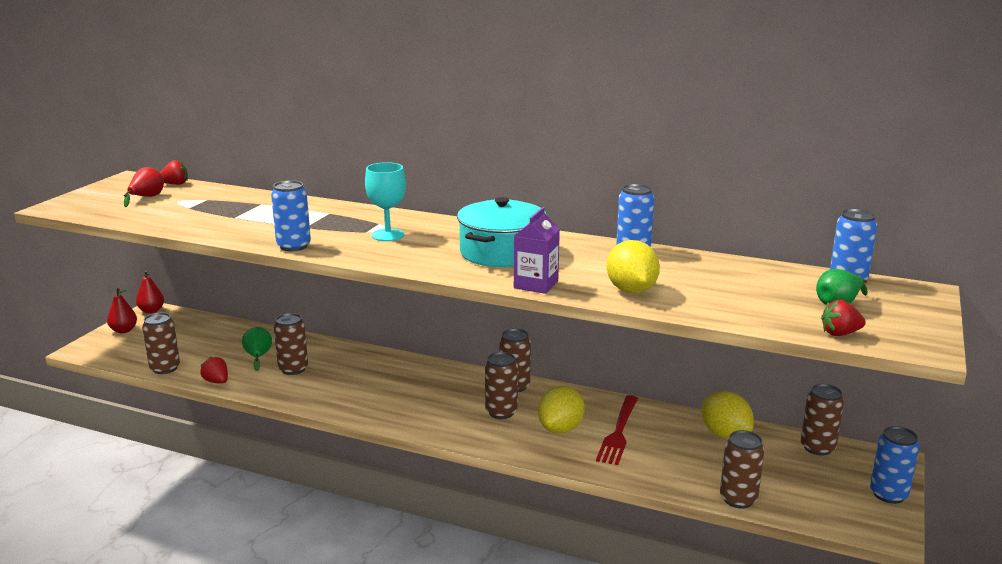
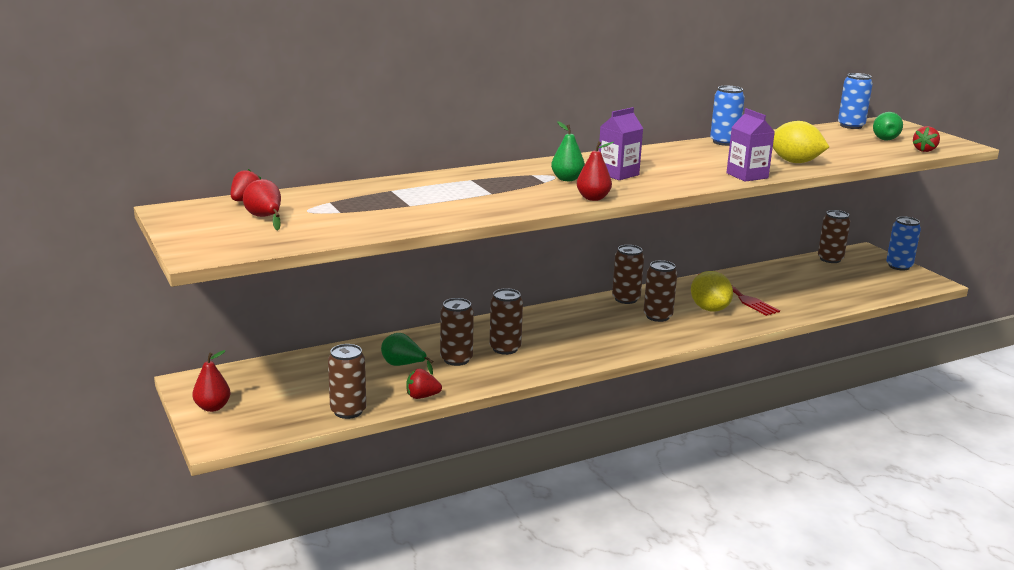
camera: 50 degrees left, 0 degrees up
(151, 311) = (191, 381): red pear -> red pear (593, 198)
(293, 246) = (535, 207): blue can -> none
(388, 235) = (567, 179): turquoise goblet -> green pear
(438, 244) = (618, 174): none -> purple carton
(501, 252) = (668, 166): turquoise pot -> none
(725, 434) = (783, 272): yellow lemon -> none
(738, 499) = (860, 299): brown can -> brown can (505, 348)

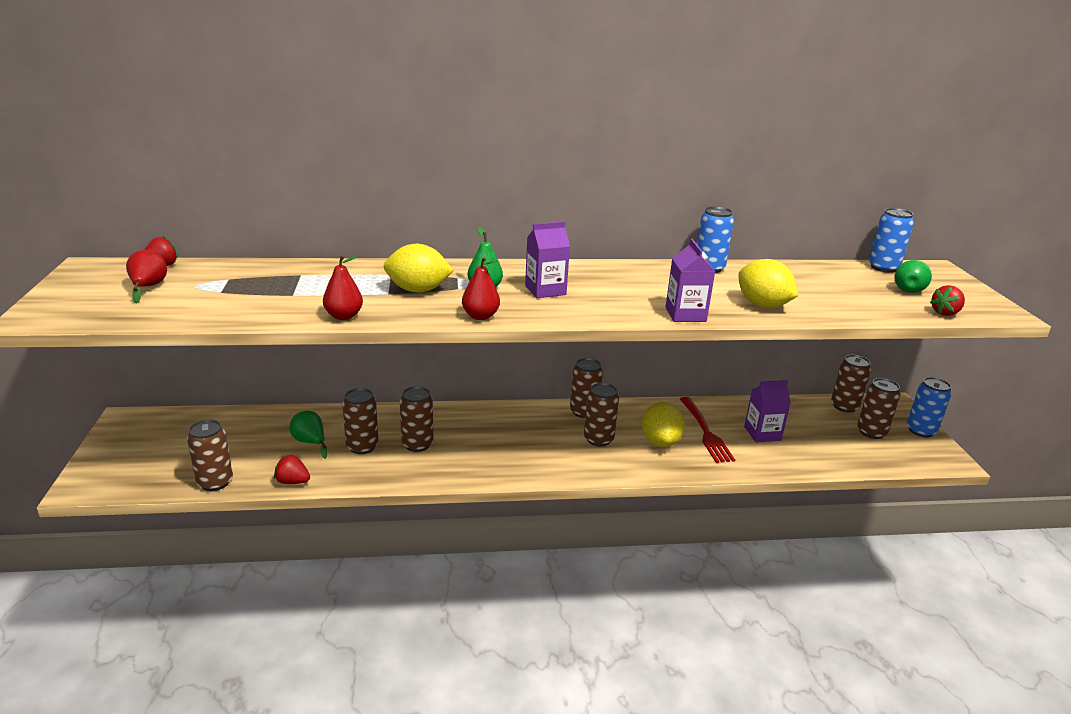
camera: 20 degrees right, 5 degrees up
(212, 407) = (114, 450): red pear -> red pear (344, 316)
(513, 188) = (418, 290): none -> yellow lemon
(784, 289) = (762, 433): none -> purple carton
(864, 273) = (871, 432): none -> brown can

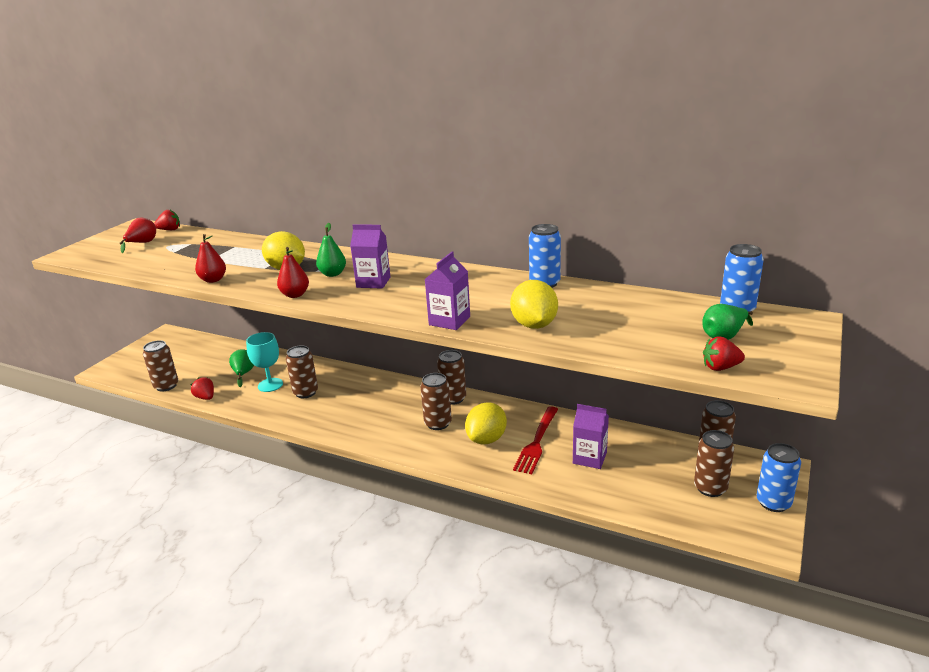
camera: 35 degrees right, 0 degrees up
(362, 446) = (270, 385): brown can -> turquoise goblet

